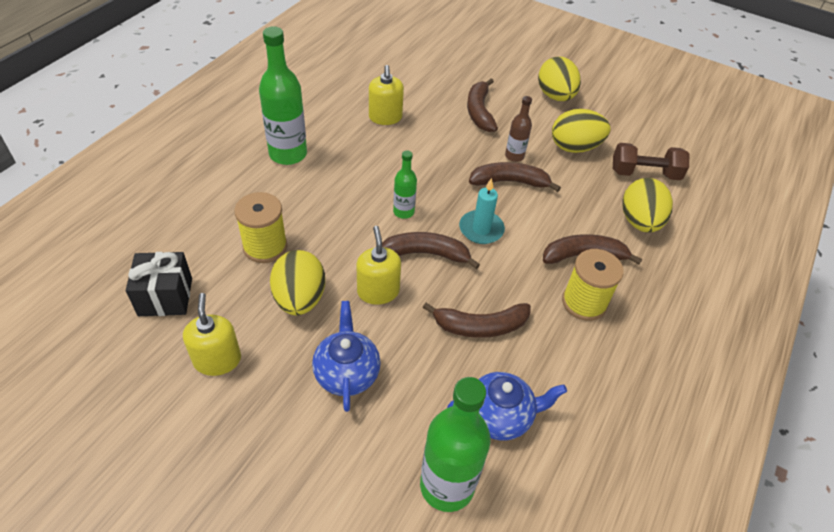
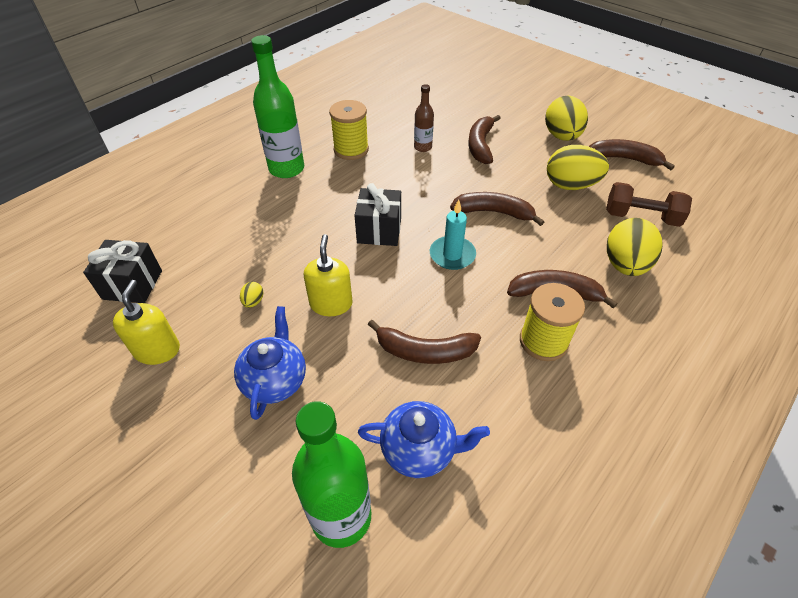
camera: 15 degrees right, 0 degrees up
(265, 247) = (238, 249): yellow spool -> yellow spool (351, 150)
(300, 299) = (253, 301): yellow egg -> yellow egg, size x0.42
(385, 117) = (387, 144): yellow soap dispenser -> none
(403, 212) = (379, 230): green bottle -> black gift
(426, 254) = (389, 273): brown banana -> brown banana (624, 159)
(514, 156) = (505, 189): brown bottle -> brown bottle (423, 147)

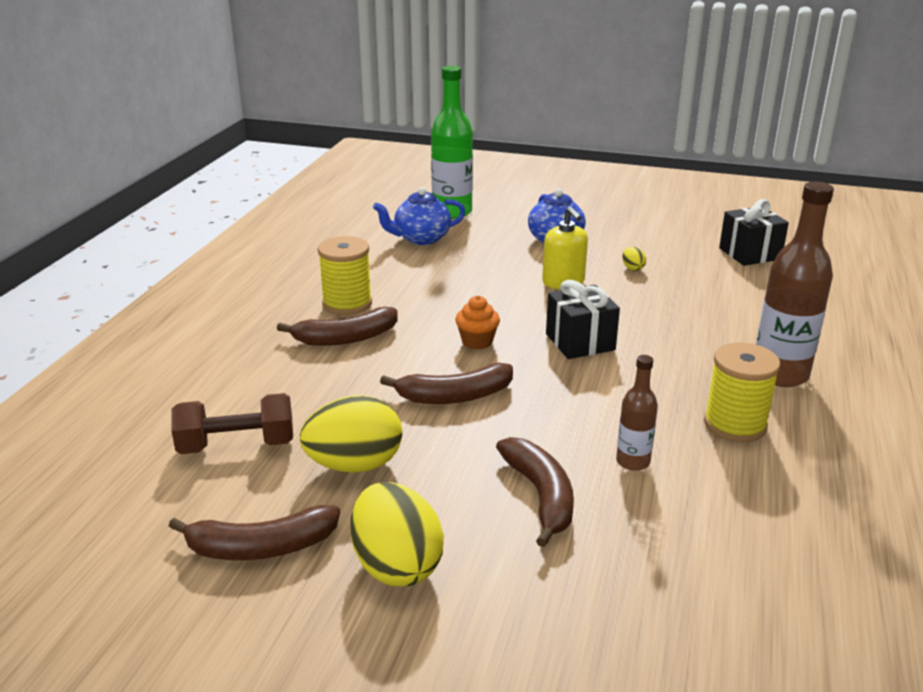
camera: 155 degrees right, 20 degrees down
(157, 350) = (664, 233): yellow soap dispenser -> none
(286, 169) = (780, 374): green bottle -> brown bottle
(425, 351) = (452, 276): brown banana -> none
(452, 255) = (477, 341): turquoise candle -> orange cupcake
(625, 265) = (264, 381): yellow egg -> none

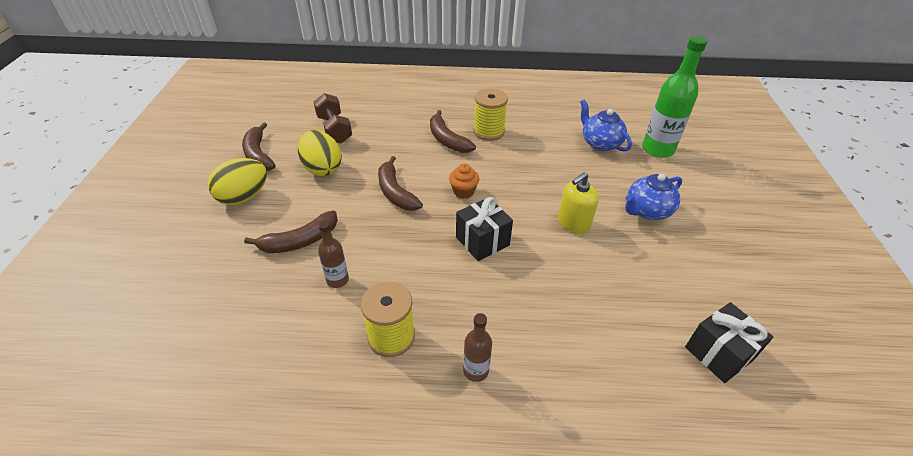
camera: 75 degrees right, 15 degrees up
(632, 268) = (624, 262): yellow egg -> none
(780, 374) = (475, 371): brown bottle -> brown bottle, size x0.53

